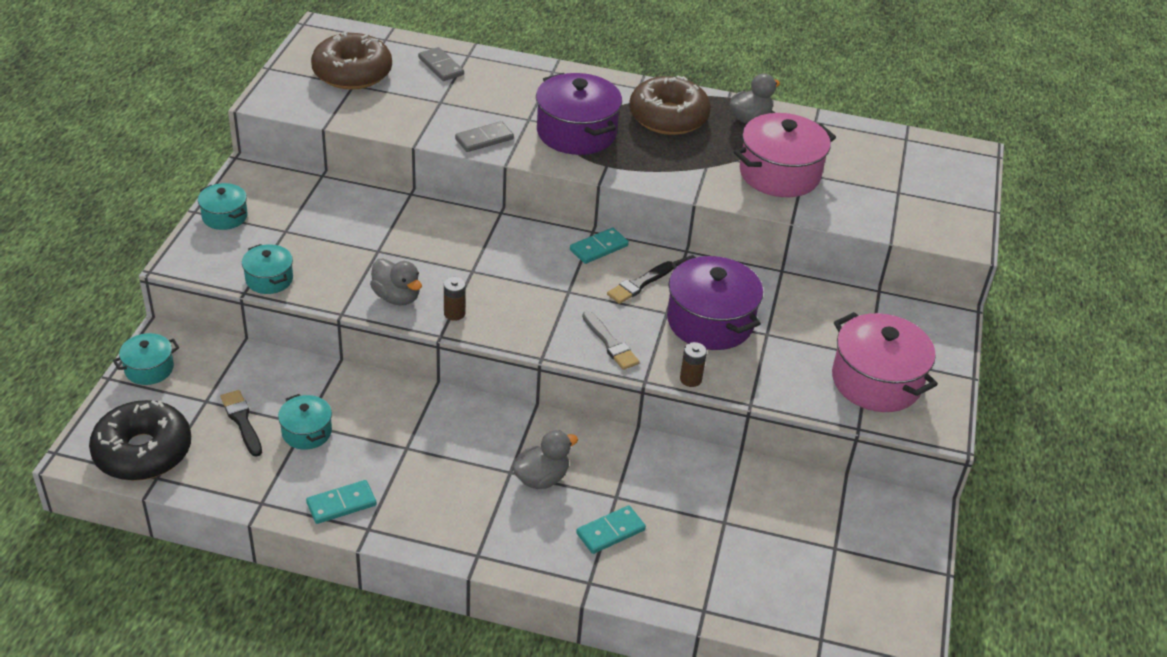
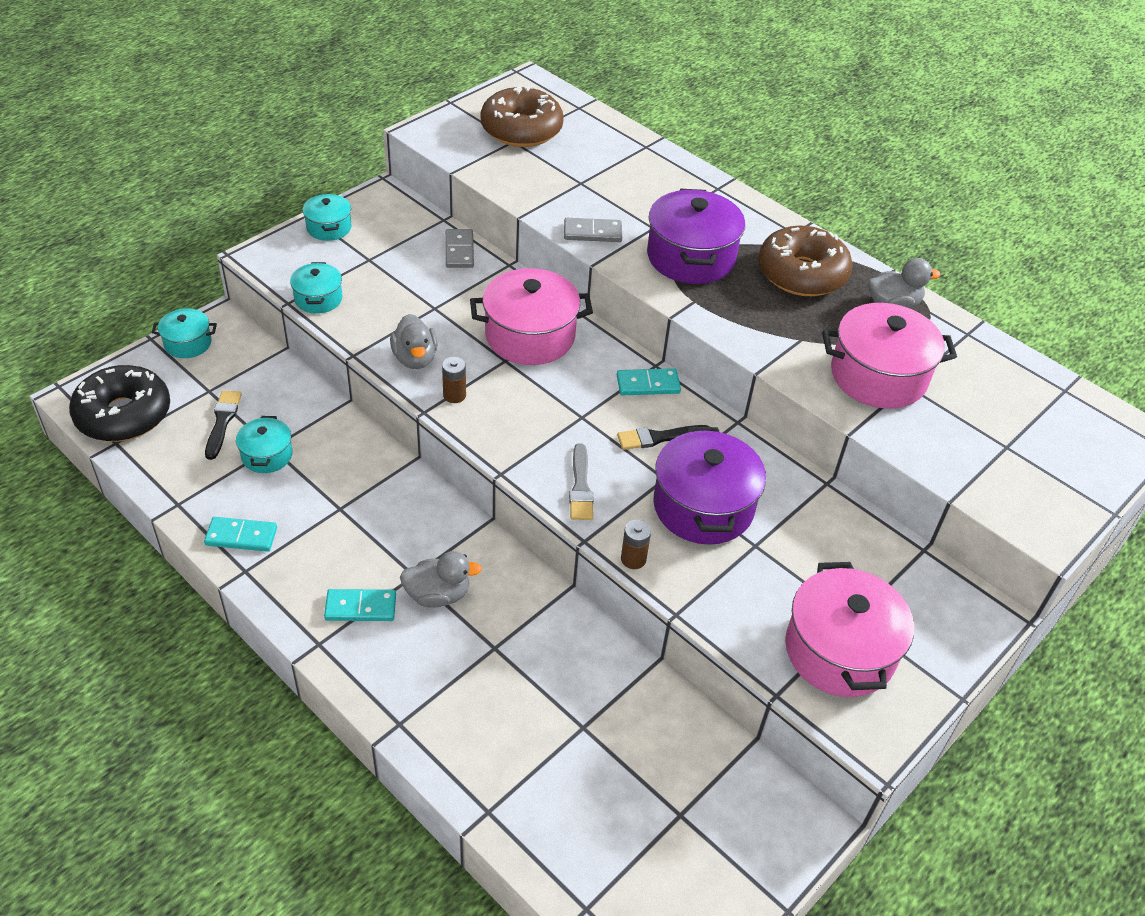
camera: 30 degrees right, 5 degrees up
(440, 66) = (610, 149): grey domino -> grey domino (459, 251)
(476, 244) = (530, 336): none -> pink pot
(610, 532) = (460, 681): turquoise domino -> turquoise domino (360, 607)

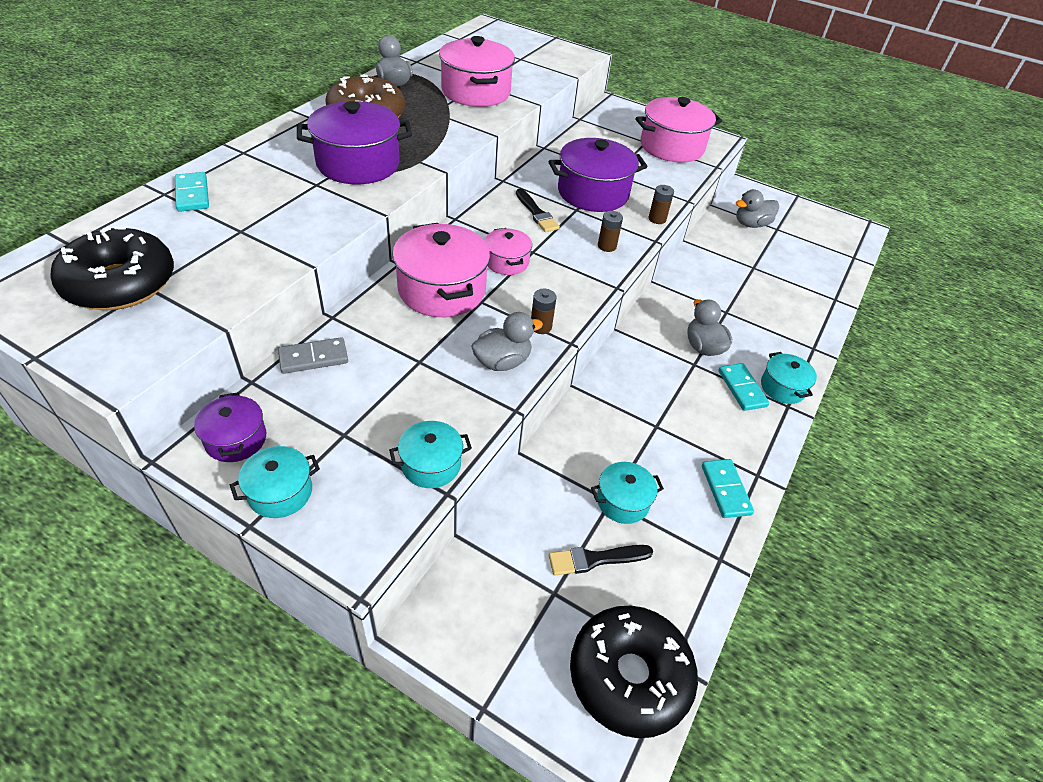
camera: 105 degrees left, 0 degrees up
(188, 343) = (479, 653): turquoise pot -> turquoise pot (782, 387)
(386, 211) = (236, 439): none -> purple pot
(521, 129) = (120, 283): brown donut -> black donut
(566, 391) = (506, 262): none -> pink pot
(580, 487) = (607, 246): grey brush -> brown battery
(592, 233) = (332, 217): grey domino -> none
(648, 384) = (480, 221): turquoise domino -> turquoise domino (192, 194)
(696, 777) = (751, 224): none -> grey duck

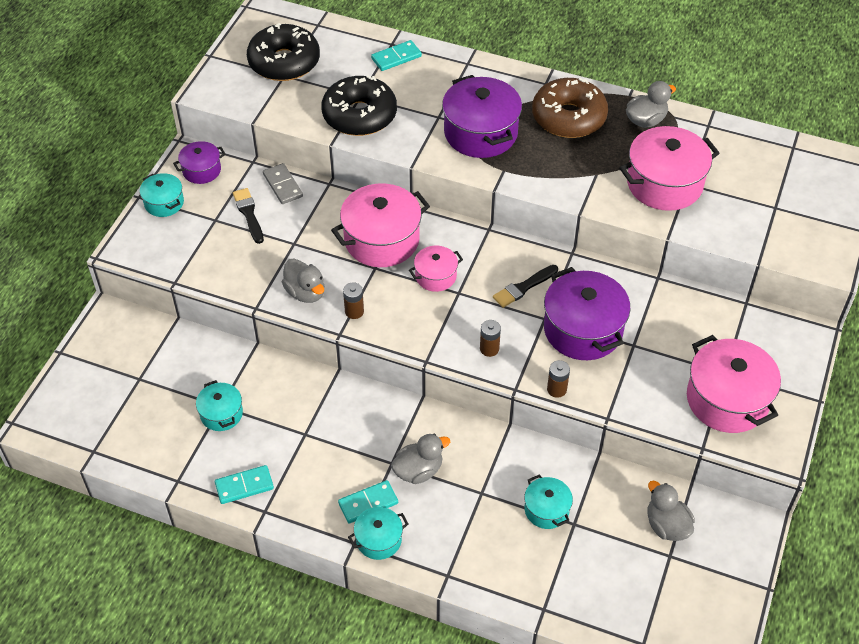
camera: 85 degrees right, 5 degrees up
(431, 464) = (197, 270): turquoise pot -> turquoise pot (546, 509)
(595, 559) = (168, 400): black brush -> black brush (249, 214)
(629, 676) = (83, 426): black donut -> black donut (359, 115)

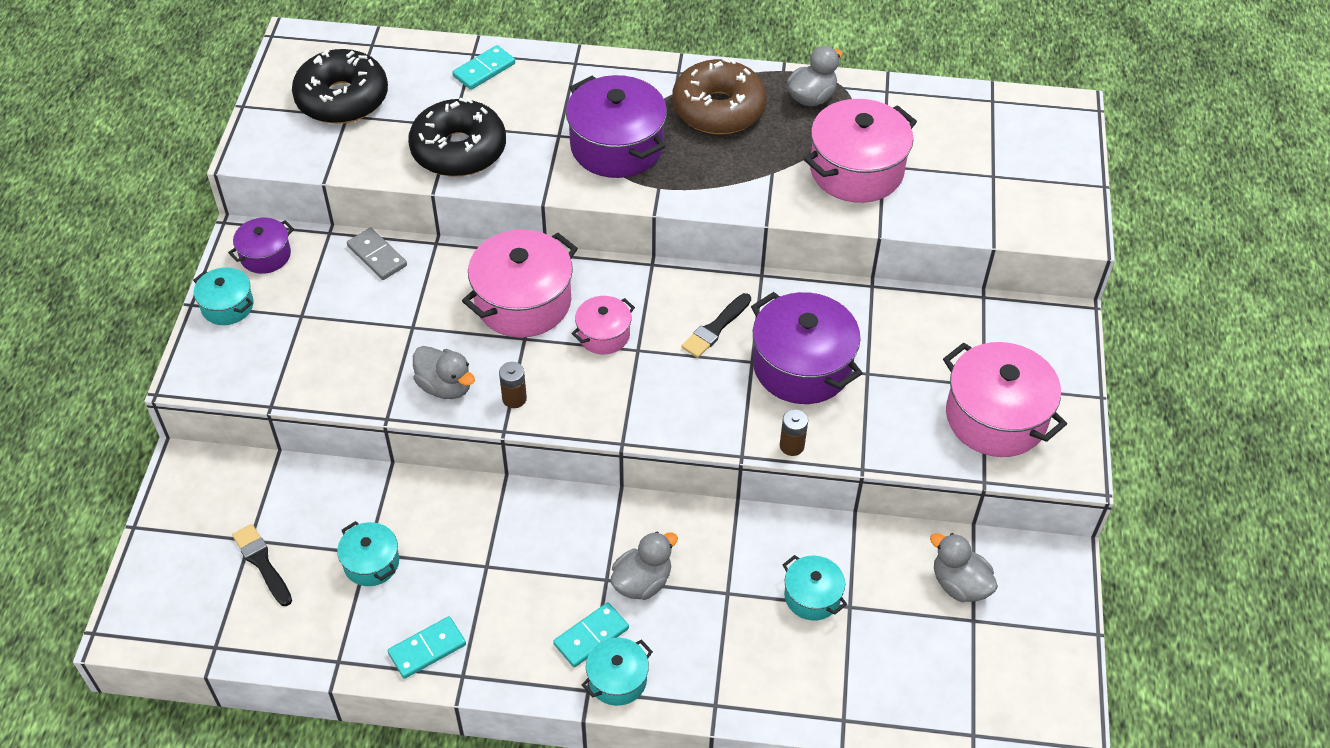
camera: 15 degrees left, 0 degrees up
(249, 214) = (343, 300): black brush -> black brush (262, 563)
(489, 349) = (695, 412): brown battery -> none

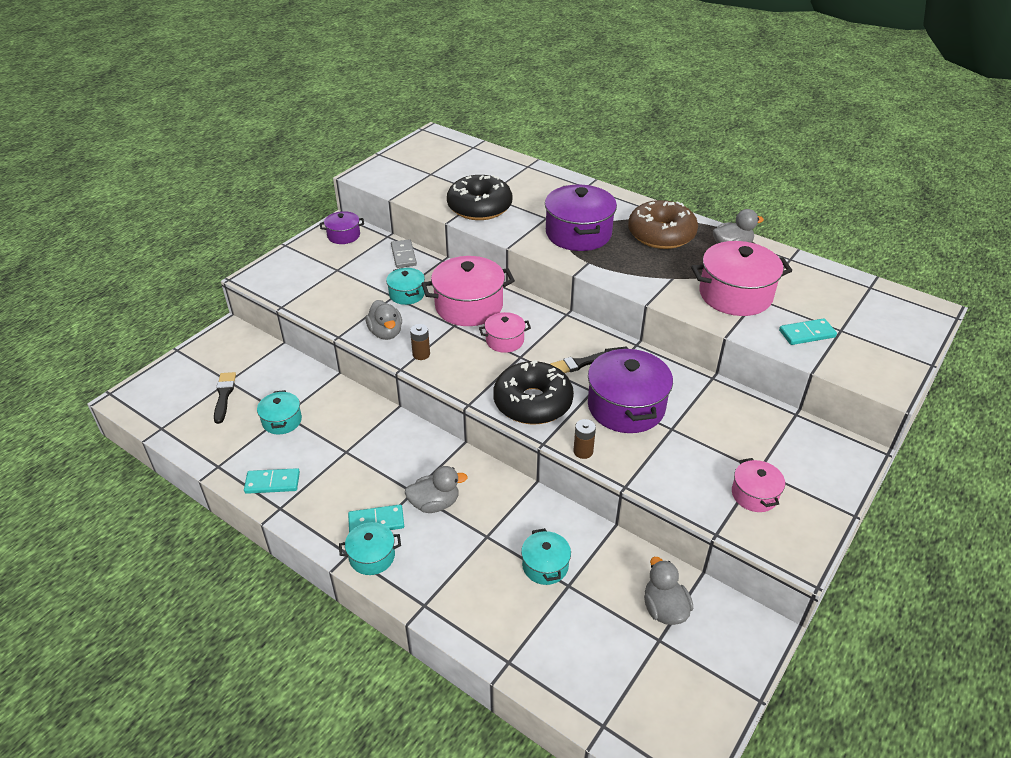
camera: 30 degrees right, 10 degrees down
(227, 306) = (302, 252): turquoise pot -> turquoise pot (407, 294)
(342, 99) = (435, 166): black donut -> black donut (533, 402)
(484, 70) = (527, 175): turquoise domino -> turquoise domino (807, 334)
(995, 417) = (754, 495): pink pot -> pink pot, size x0.54

